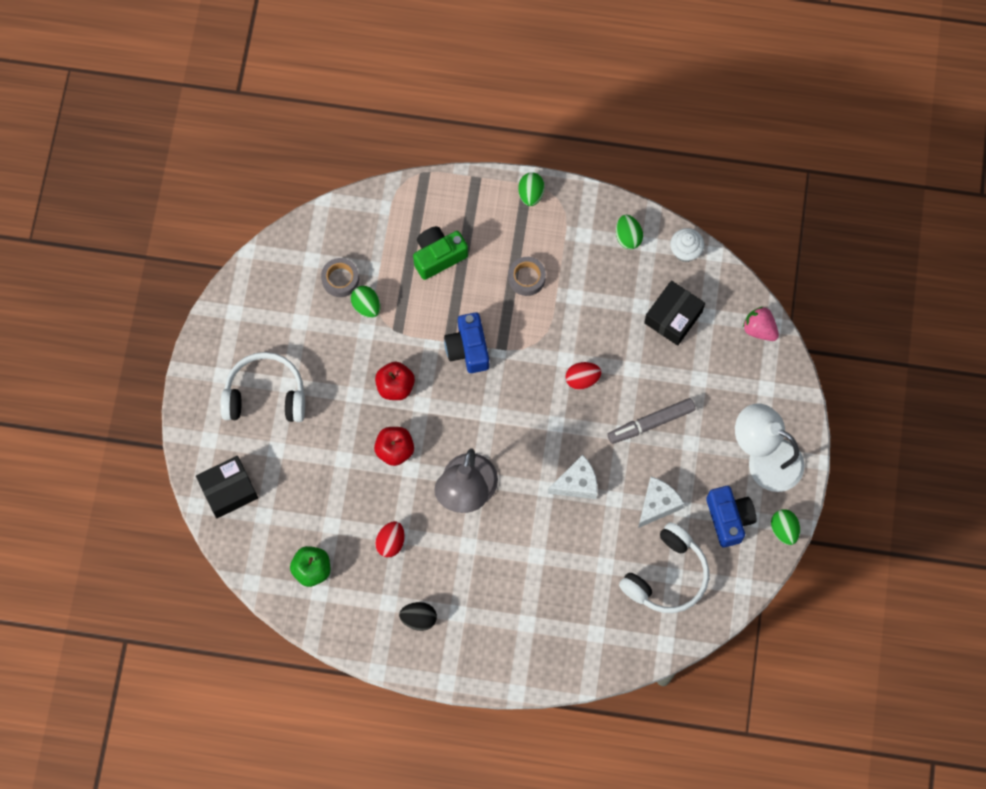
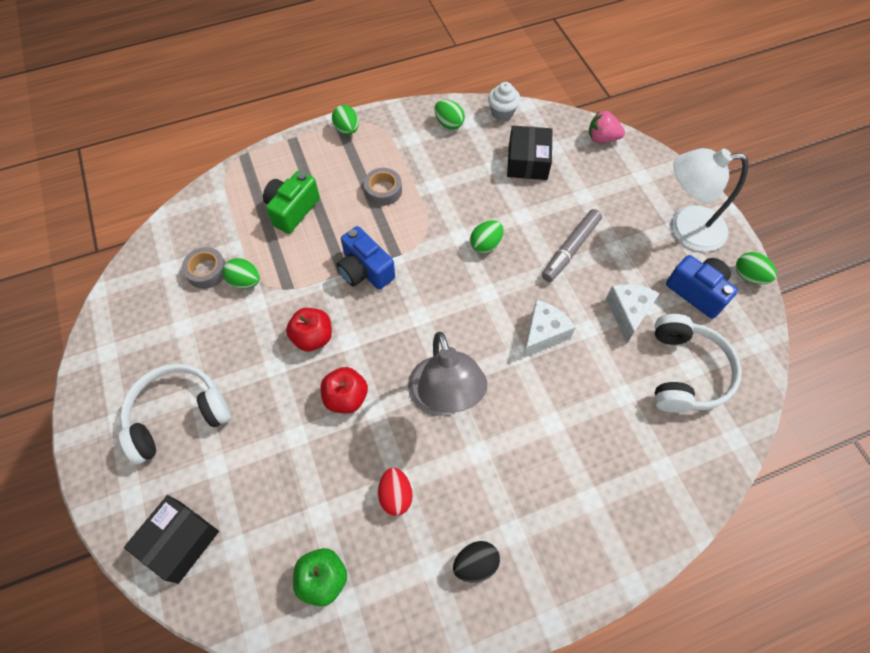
camera: 30 degrees left, 10 degrees down
(582, 379) = (485, 244): red egg -> green egg

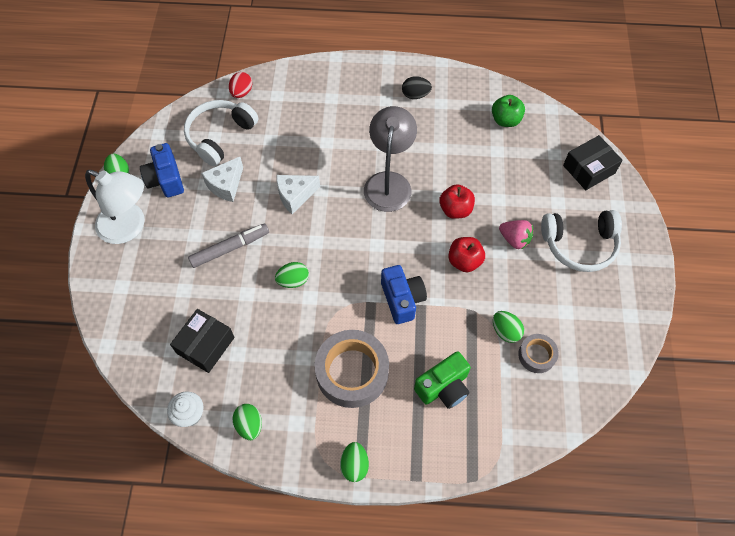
camera: 155 degrees left, 0 degrees up
(383, 190) = (352, 372): grey tape -> grey tape, size x1.94
(395, 495) = (446, 142): red egg -> red egg (241, 92)
(602, 138) = (121, 340): pink strawberry -> pink strawberry (514, 239)

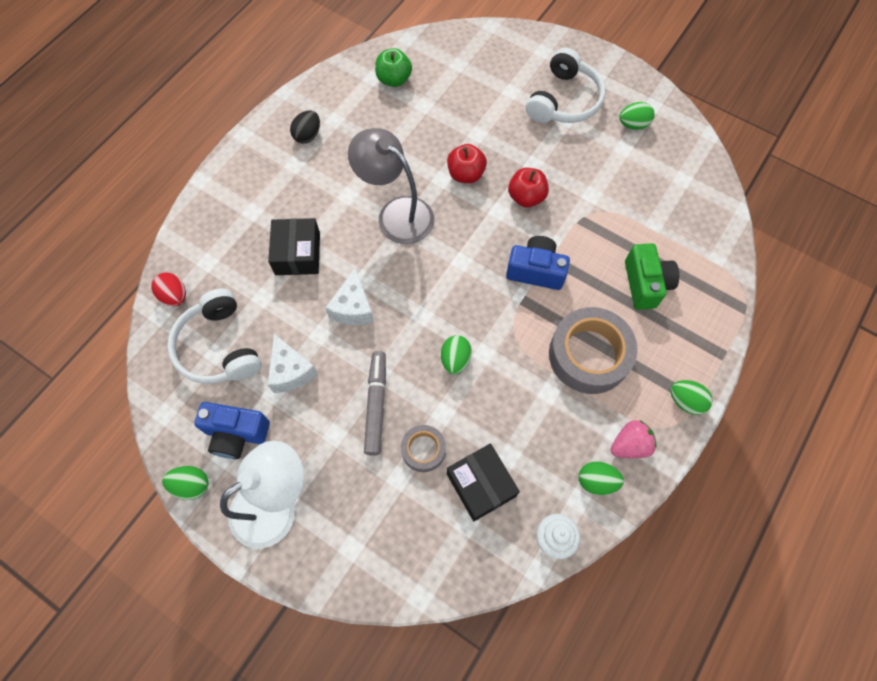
camera: 60 degrees left, 5 degrees up
(505, 331) = (617, 204): green egg -> green egg (633, 125)
(514, 239) = (528, 145): pink strawberry -> pink strawberry (629, 445)
(536, 355) = (653, 194): grey tape -> grey tape (423, 450)
(589, 169) = (492, 49): black box -> black box (297, 254)

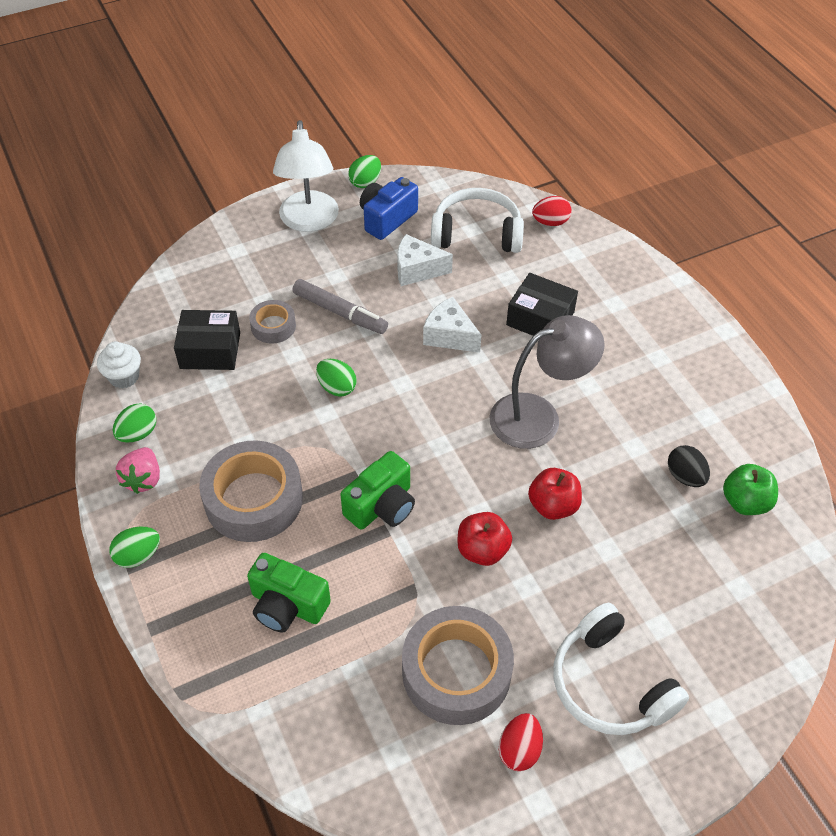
camera: 120 degrees right, 15 degrees down
(308, 135) = (695, 383): black egg -> black egg (685, 476)
(536, 271) = (381, 506): blue camera -> green camera
(614, 173) = (456, 671): none -> grey tape
(633, 125) = (519, 750): green egg -> red egg

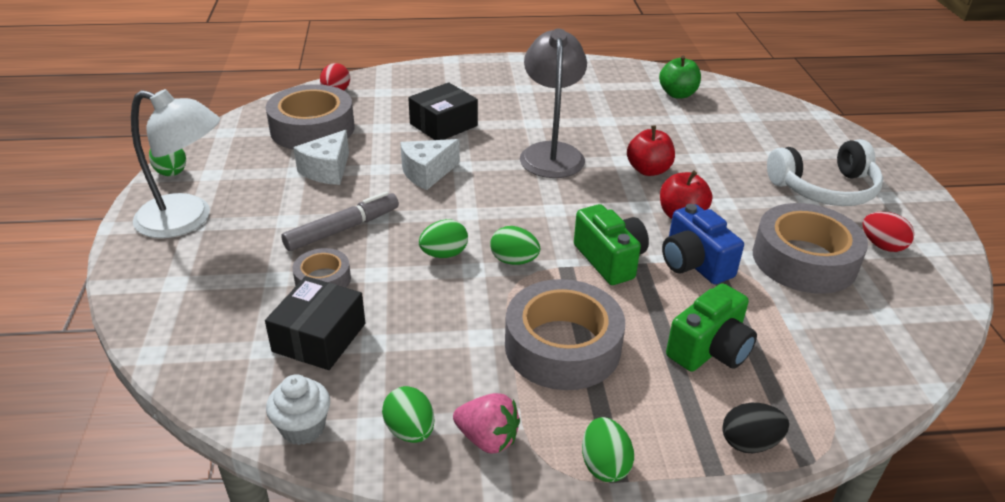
camera: 70 degrees left, 15 degrees down
(349, 437) = (514, 261): none -> green egg
(387, 219) = (239, 171): blue camera -> blue camera (694, 263)
(476, 233) = (312, 128): white headphones -> grey tape
(685, 476) = (644, 109): black egg -> black egg (749, 443)

